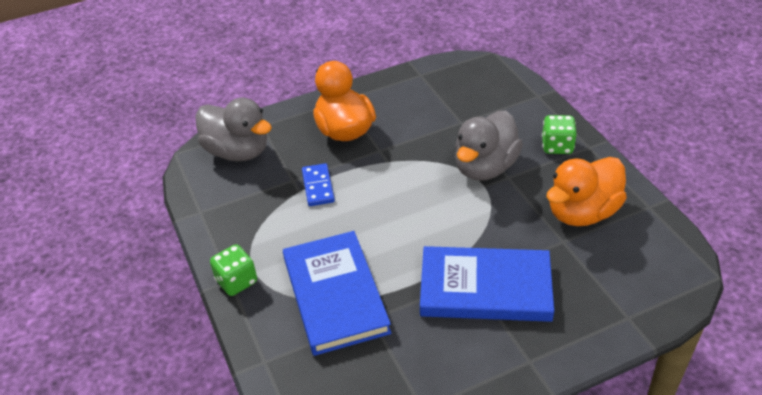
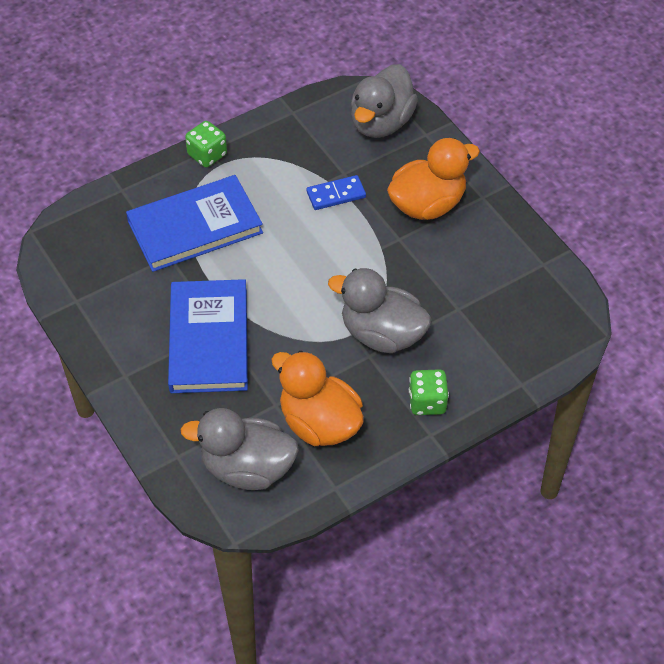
camera: 80 degrees right, 10 degrees up
(636, 264) = (247, 468): none -> grey duck

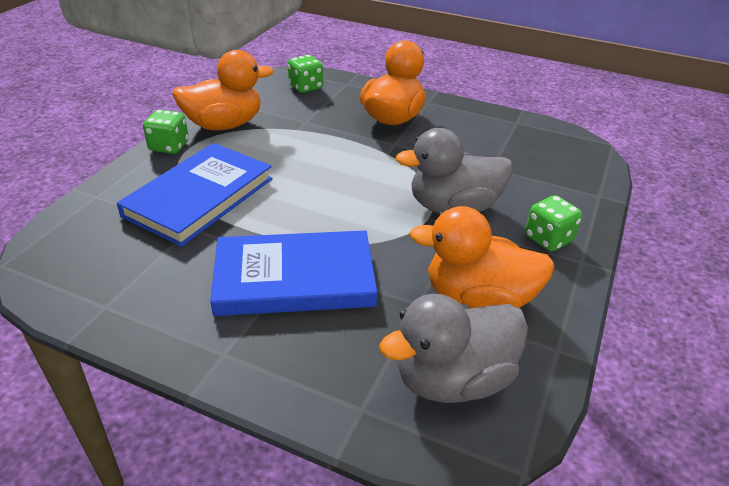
camera: 35 degrees left, 15 degrees down
(209, 339) = (294, 278): blue book -> blue book turned 60 degrees counterclockwise
(269, 146) = (224, 125): none -> orange duck
(336, 195) = (313, 135): blue domino -> none
(381, 123) = (306, 87): grey duck -> green dice

